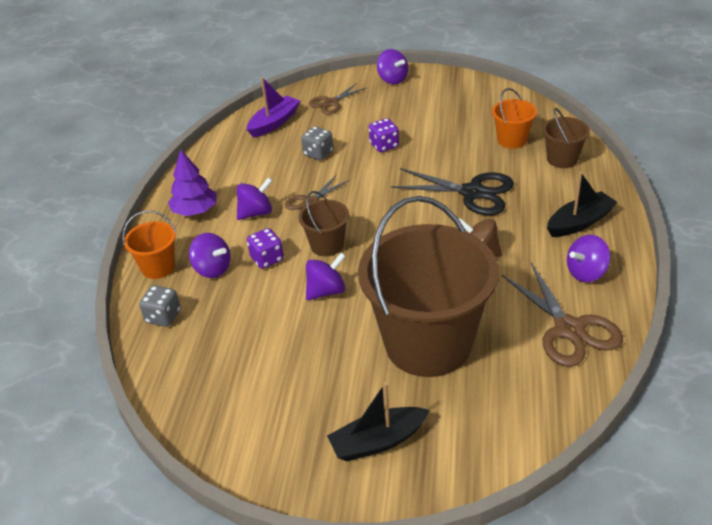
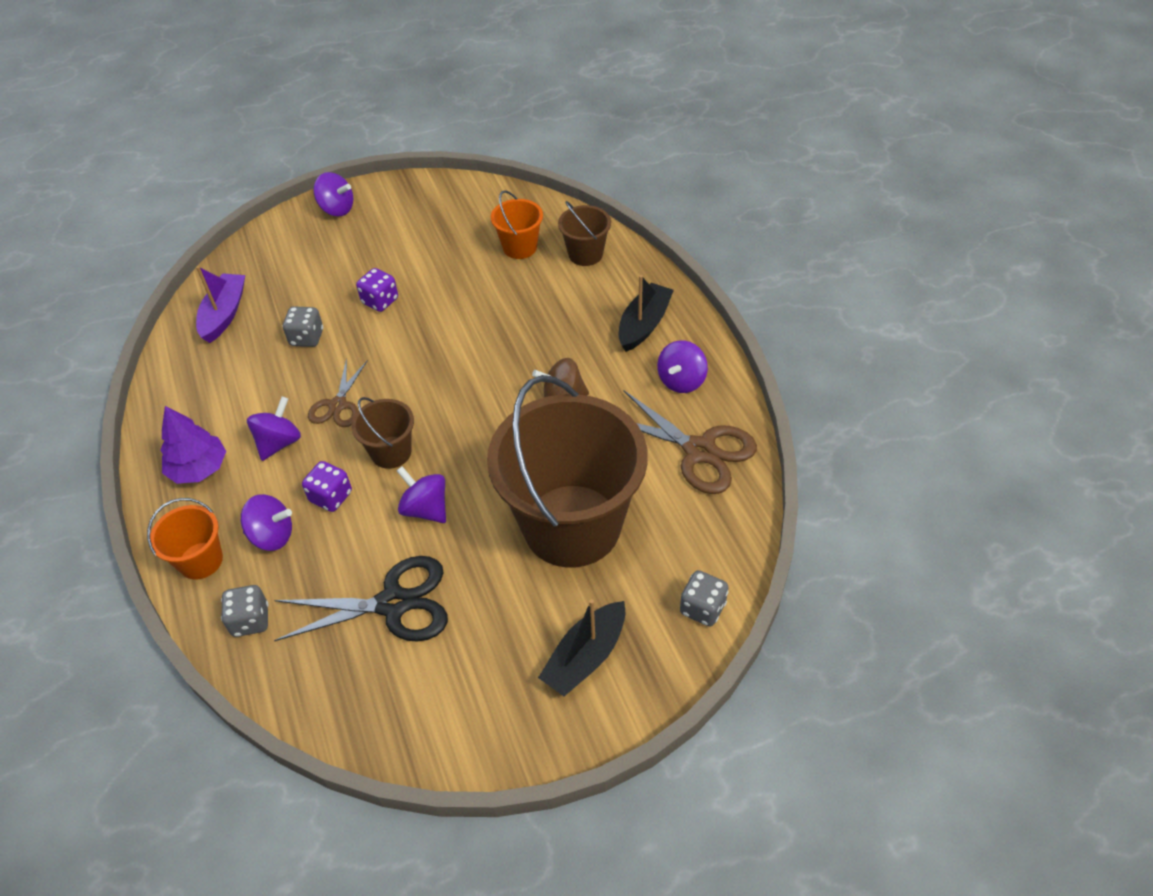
camera: 30 degrees left, 10 degrees up
(326, 291) = (425, 509): purple spinning top -> purple spinning top turned 75 degrees counterclockwise
(331, 103) = (280, 264): brown scissors -> none
(472, 193) = (515, 328): black scissors -> black scissors (393, 604)
(497, 447) = (702, 608): none -> grey dice

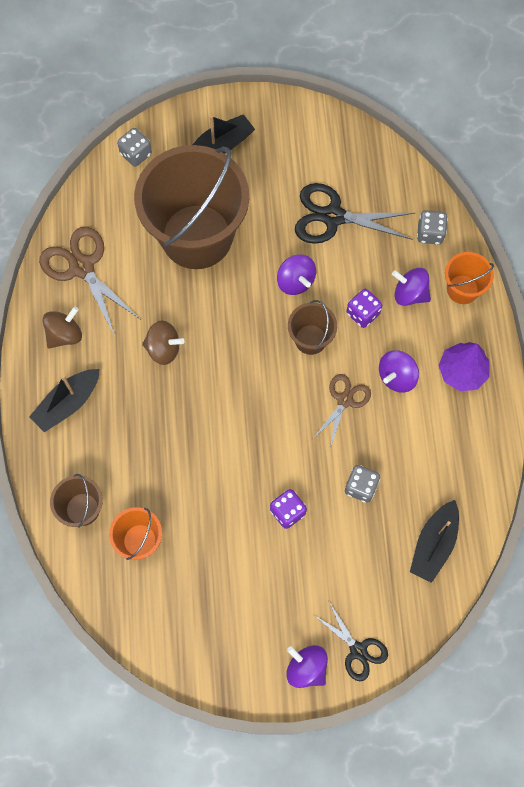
camera: 165 degrees left, 20 degrees up
(224, 314) = (434, 544): purple boat -> black boat
(291, 229) = (358, 650): none -> black scissors
(681, 381) = (65, 334): purple spinning top -> brown spinning top

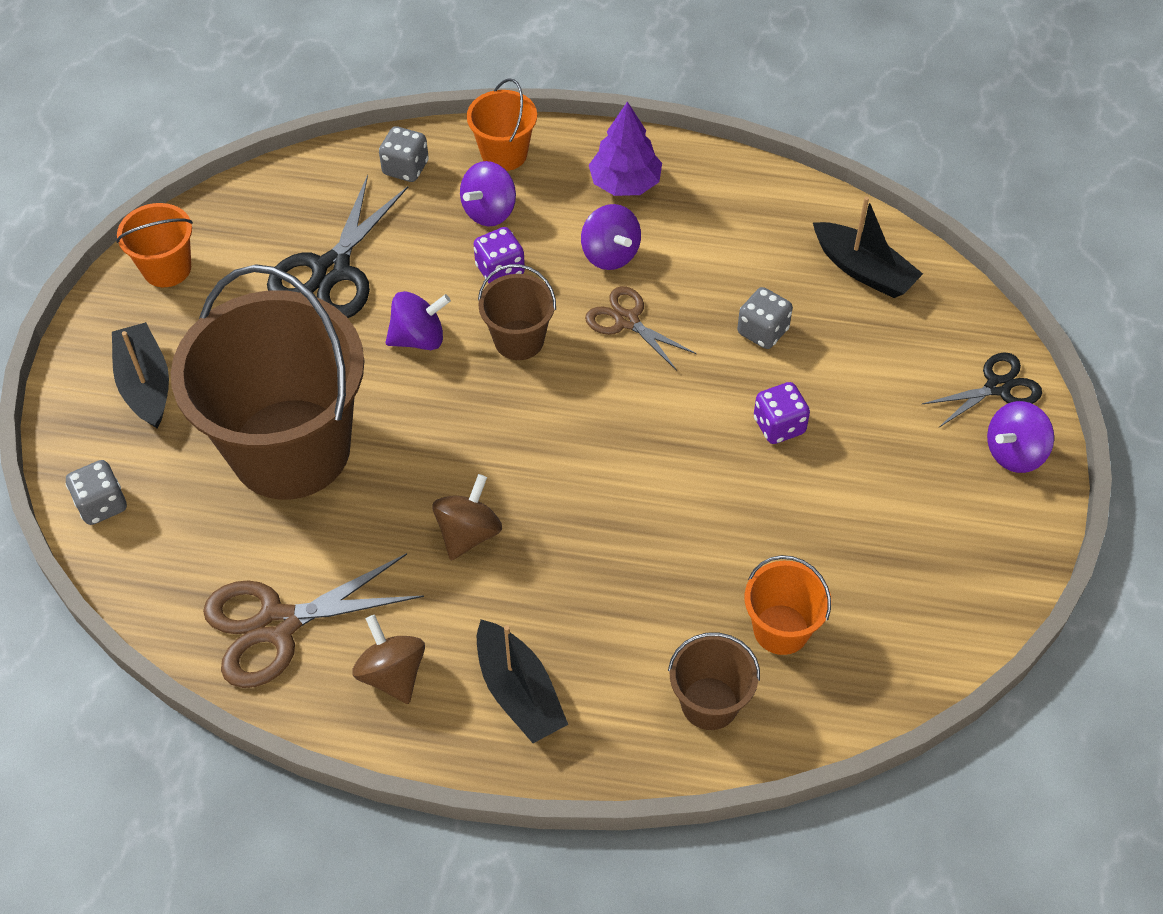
camera: 75 degrees left, 15 degrees down
(307, 127) = (167, 268): none -> orange bucket

